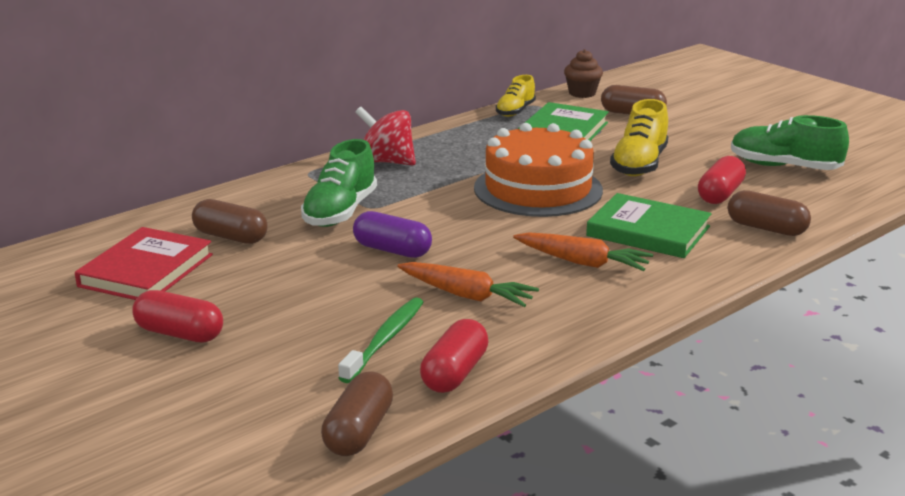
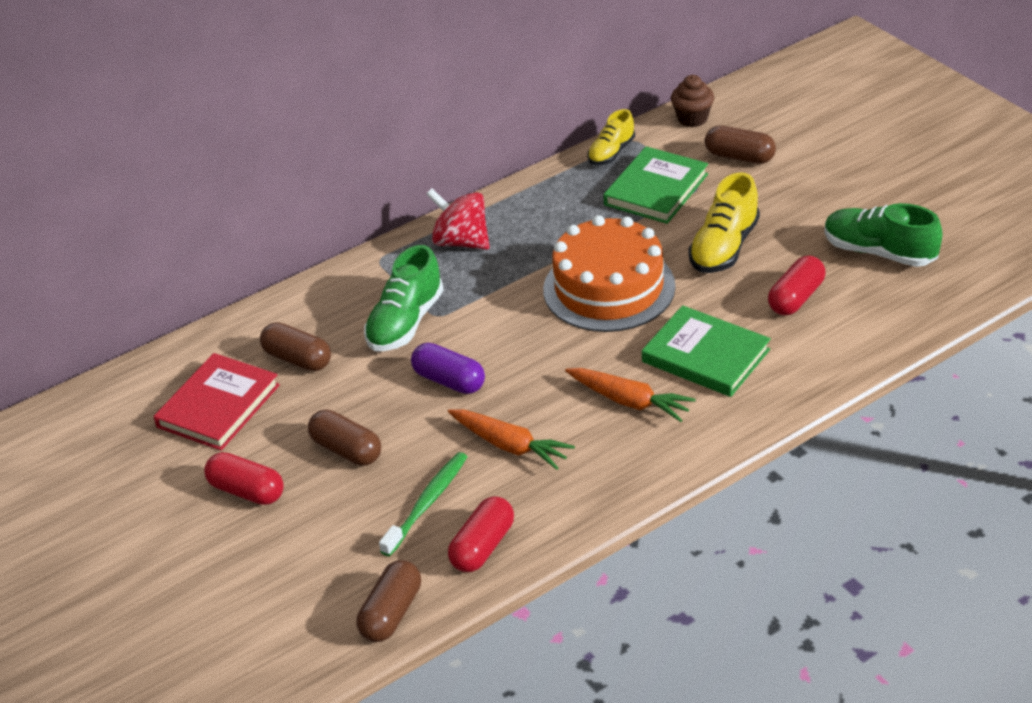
camera: 10 degrees right, 15 degrees up
(766, 228) = (827, 353): brown capsule -> brown capsule (347, 450)

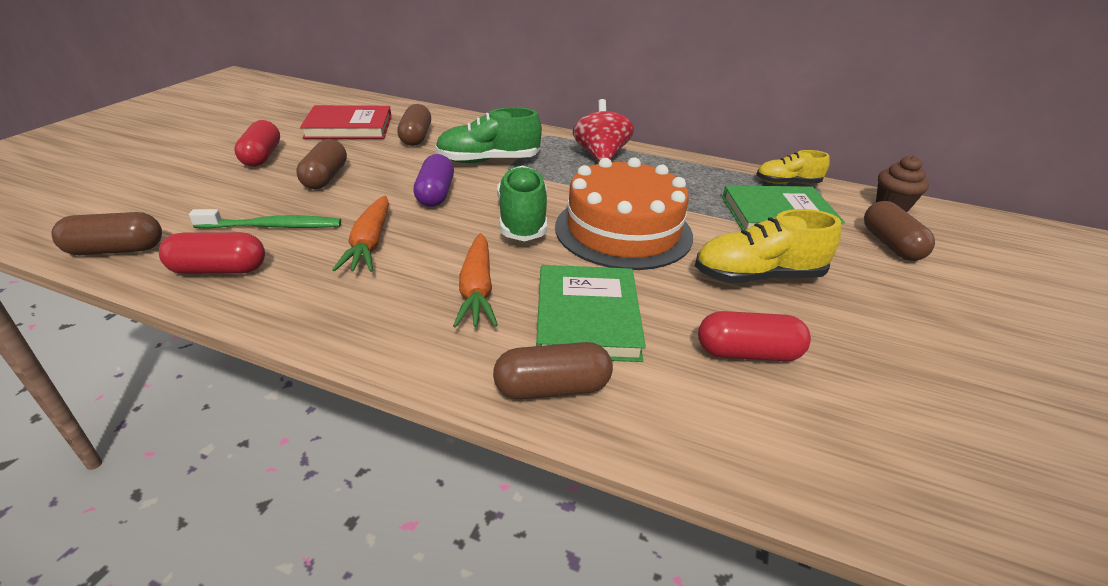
camera: 50 degrees right, 5 degrees down
(764, 400) = (552, 388): none -> brown capsule
(879, 252) = (913, 398): green shoe -> green shoe (522, 220)

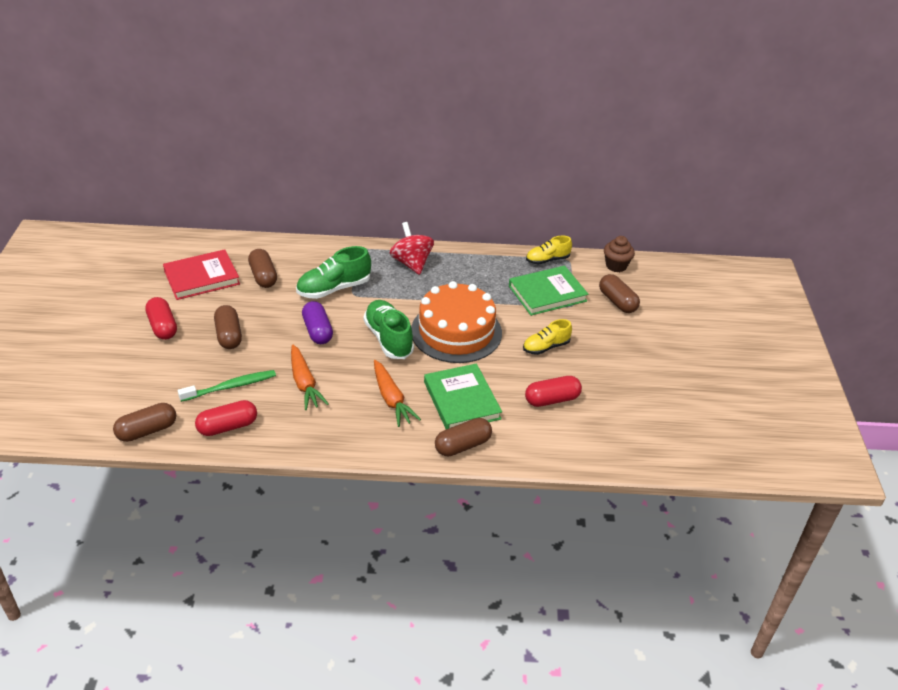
camera: 20 degrees left, 5 degrees up
(758, 276) = (546, 347): yellow shoe -> yellow shoe, size x0.64

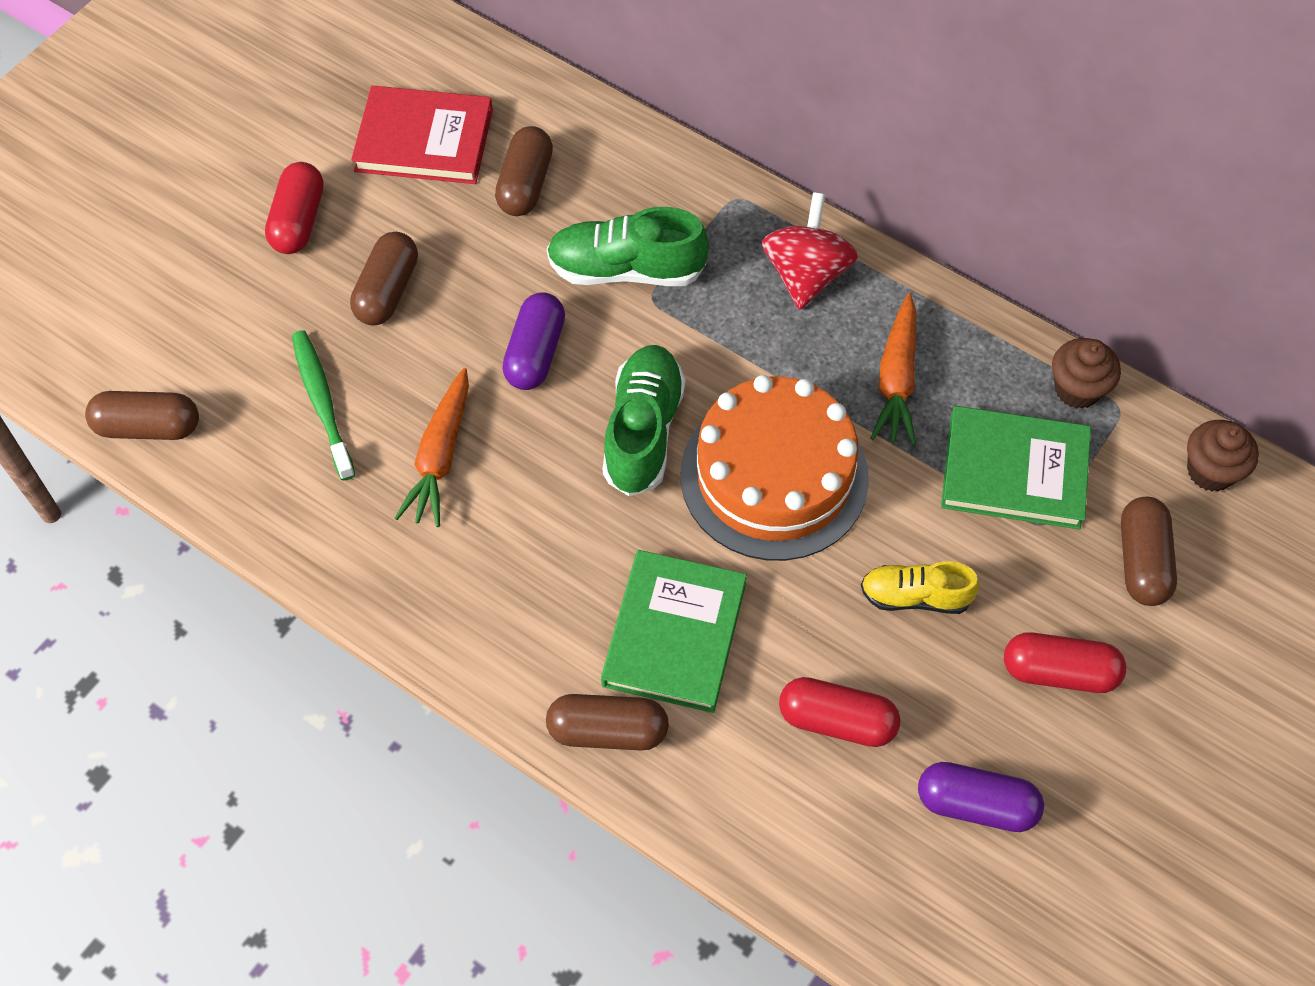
camera: 35 degrees right, 20 degrees up
(228, 427) = (267, 483): red capsule -> red capsule (1059, 672)
(230, 387) = (322, 403): green toothbrush -> green toothbrush turned 120 degrees counterclockwise
(391, 399) = (558, 566): orange carrot -> orange carrot (896, 379)
(547, 260) = (1077, 389): yellow shoe -> brown cupcake
(627, 402) = (976, 804): none -> purple capsule

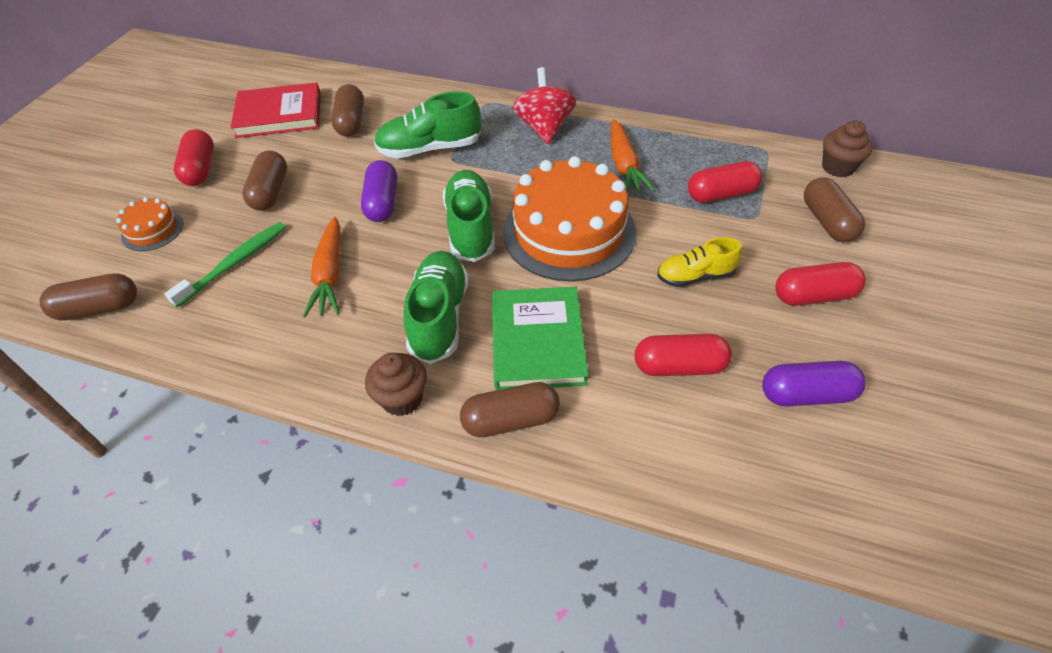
camera: 15 degrees left, 10 degrees down
(224, 315) = (152, 230): none -> orange cake
(322, 403) = (234, 263): green toothbrush -> green toothbrush turned 75 degrees clockwise
(563, 563) = (439, 317): none -> green shoe
(1014, 471) = (721, 194): green book -> red capsule
(1077, 389) = (735, 146): brown cupcake -> brown cupcake (402, 398)

